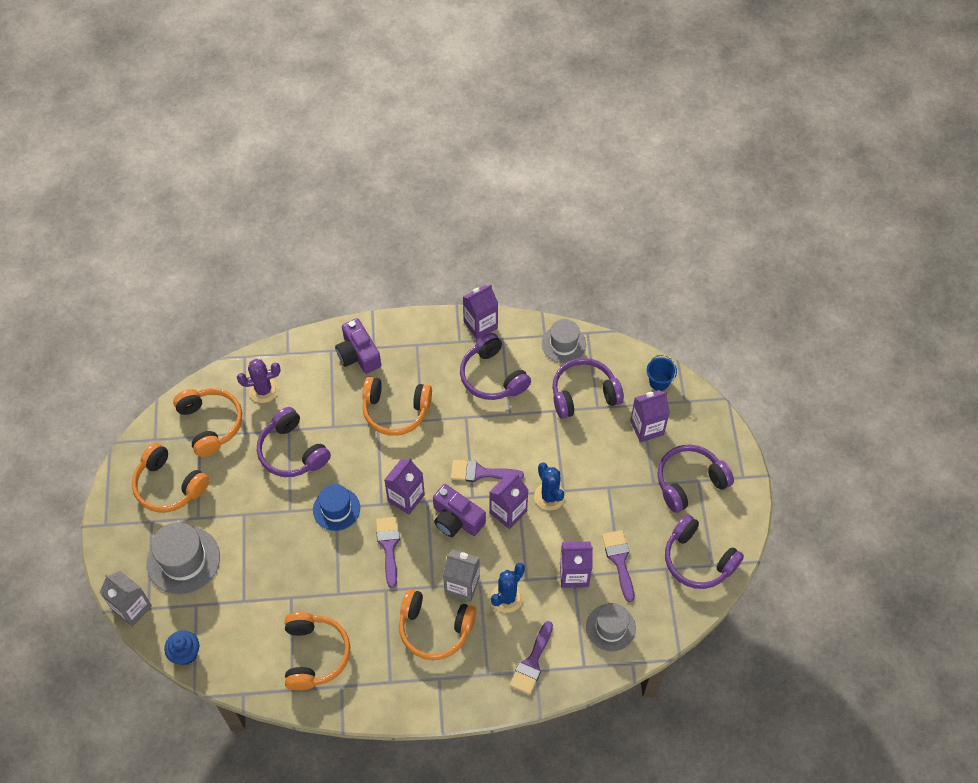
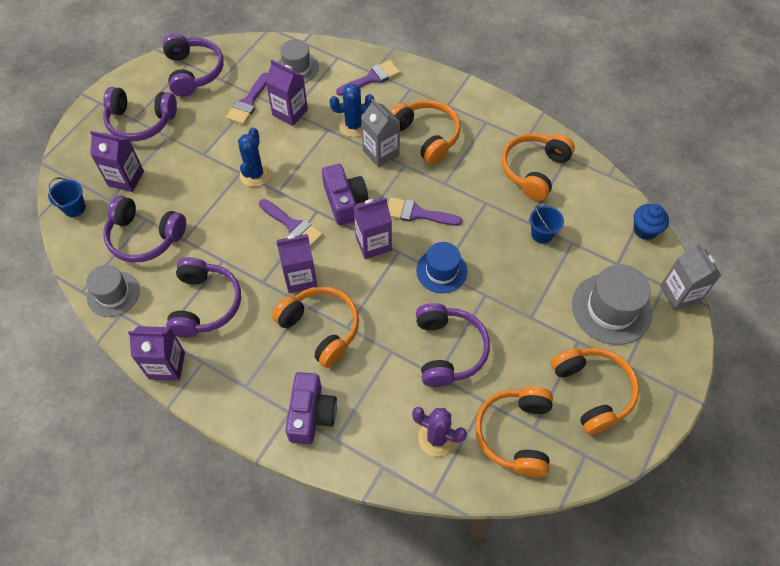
camera: 145 degrees left, 0 degrees up
(273, 593) = (542, 234): none -> blue bucket
(389, 546) = (417, 213): purple brush -> purple brush turned 75 degrees clockwise
(508, 512) = (298, 182): purple carton -> purple carton (300, 278)

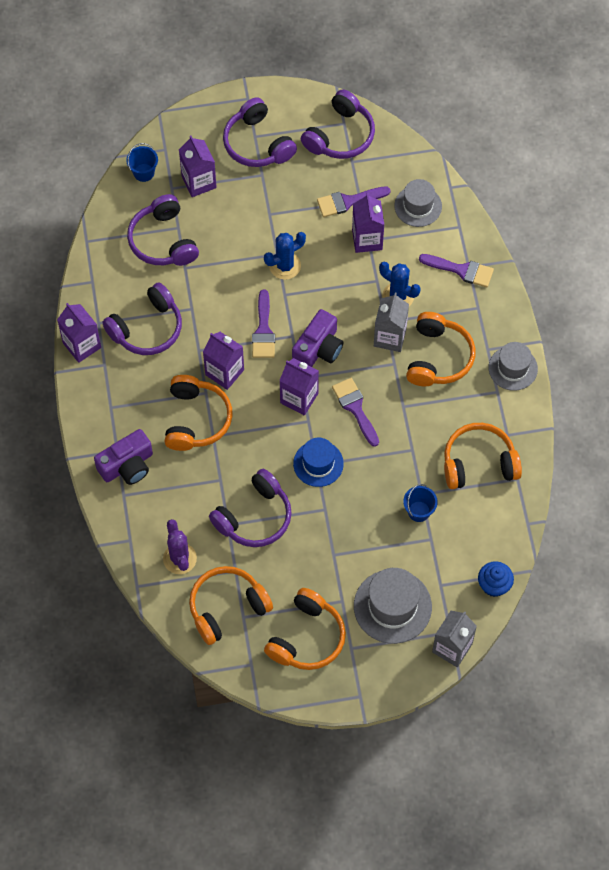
camera: 50 degrees right, 5 degrees up
(113, 294) = (102, 263): grey hat -> grey hat (513, 368)

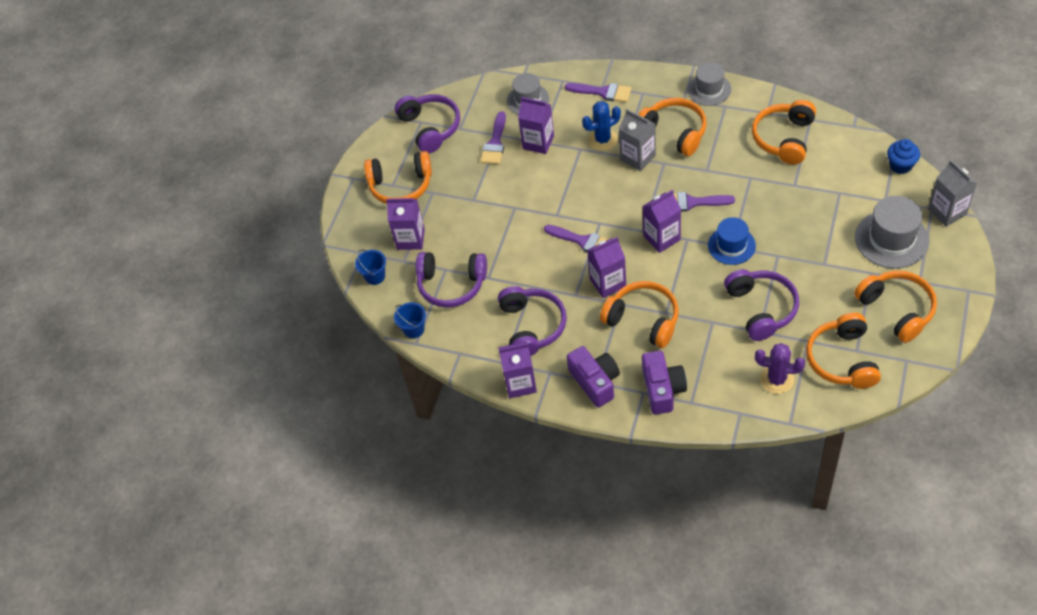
camera: 55 degrees left, 10 degrees down
(257, 143) = (401, 185): purple headphones -> orange headphones
(285, 266) = (529, 205): blue cactus -> none
(318, 348) = (621, 209): purple camera -> purple camera (595, 381)
(419, 511) = (810, 192): blue bucket -> blue bucket (414, 329)
(461, 270) = (603, 92): purple brush -> purple brush turned 60 degrees clockwise

